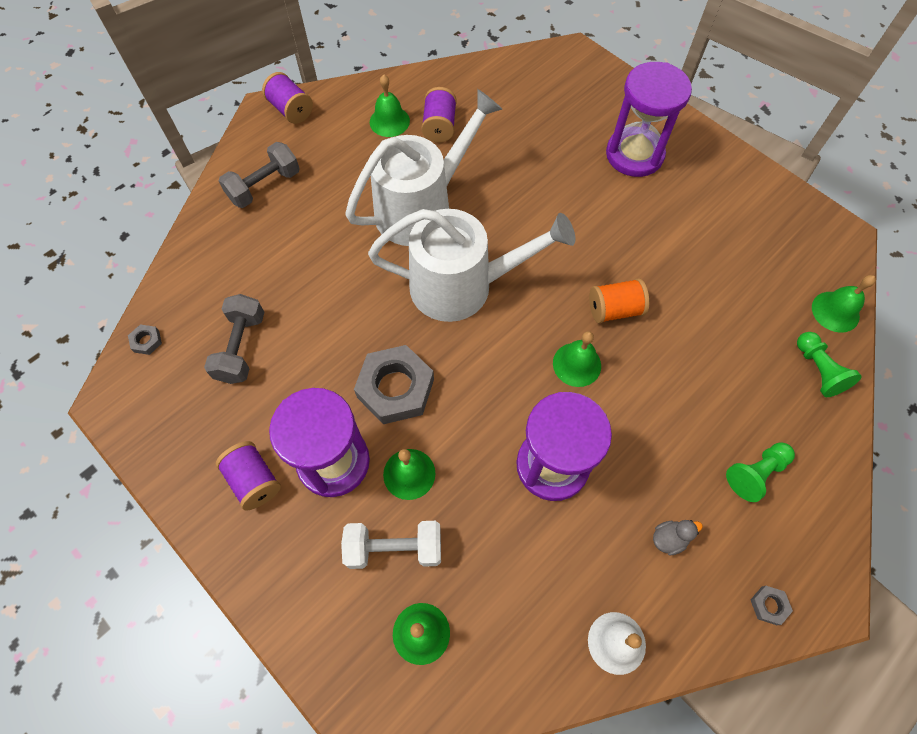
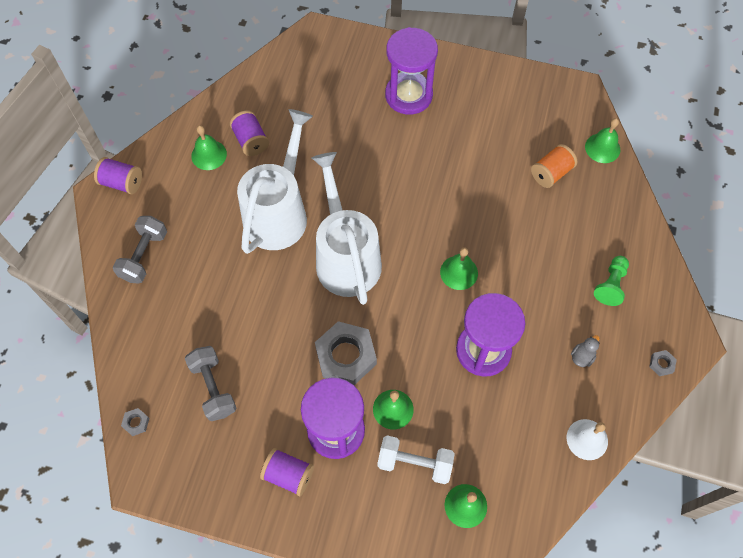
camera: 30 degrees left, 0 degrees up
(394, 548) = (414, 463): white dumbbell -> white dumbbell turned 45 degrees clockwise
(462, 286) = (346, 257): white watering can -> white watering can turned 75 degrees counterclockwise
(614, 310) = (461, 220): orange spool -> orange spool (551, 173)
(818, 370) = (612, 195): green pawn -> none

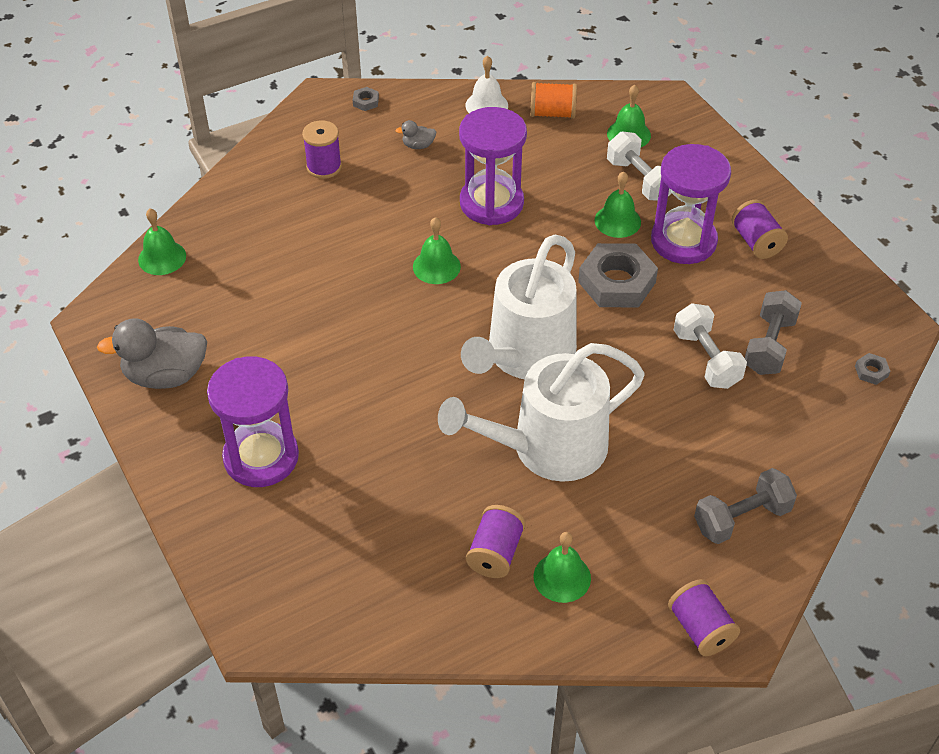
camera: 135 degrees left, 15 degrees down
(243, 344) = (706, 359): none -> white dumbbell
(505, 93) = (166, 375): none -> grey duck
(551, 173) = (239, 275): orange spool -> orange spool (552, 113)
(611, 285) = (324, 167): green pawn -> purple spool

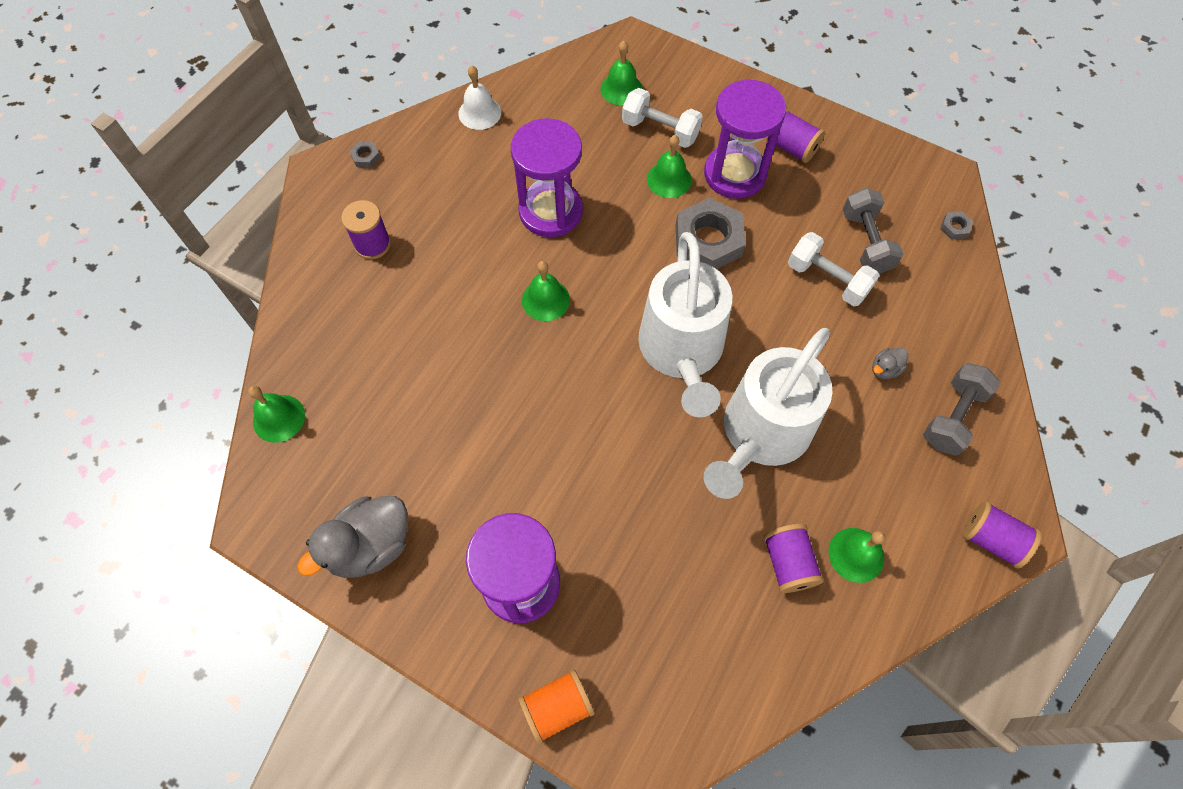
camera: 30 degrees left, 15 degrees up
(418, 145) = (445, 182): grey duck -> grey duck (885, 369)
(552, 113) = (543, 96): orange spool -> orange spool (557, 707)

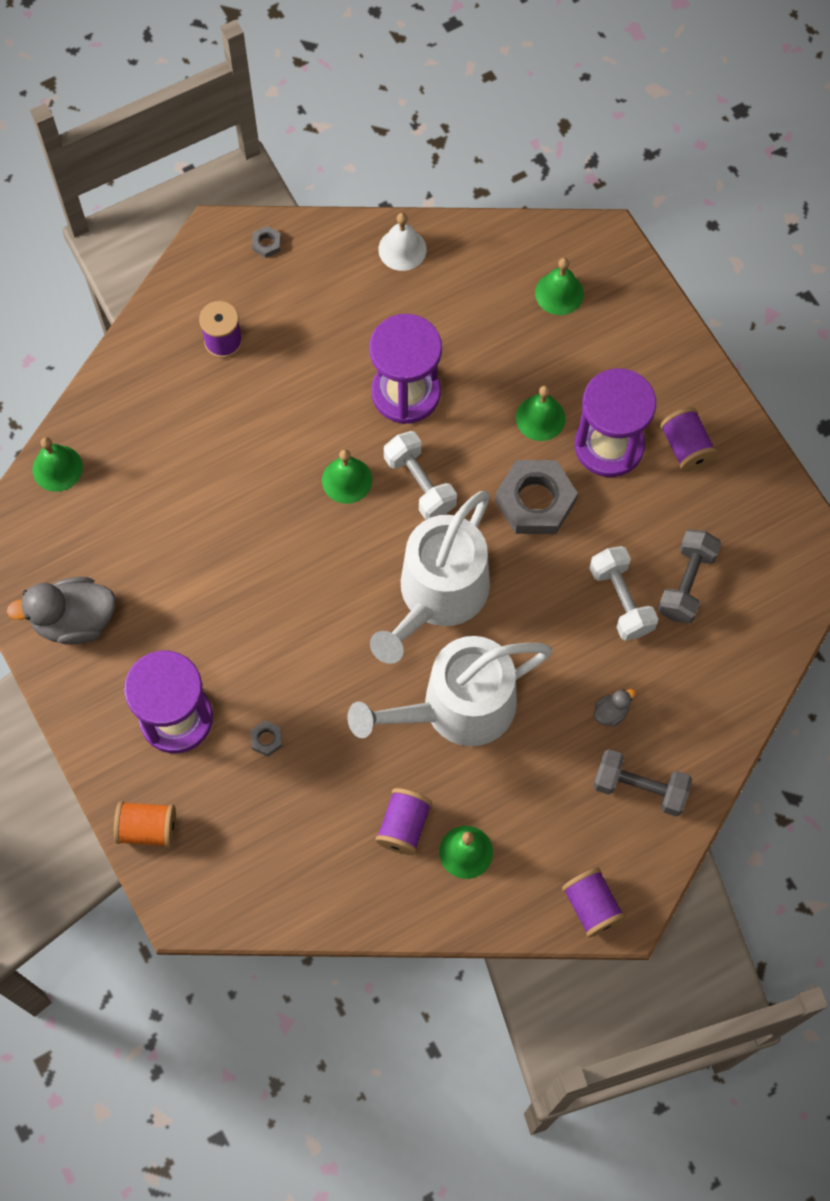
camera: 30 degrees right, 5 degrees up
(660, 130) = (567, 360): white dumbbell -> white dumbbell (420, 483)
(885, 369) = (611, 712): grey duck -> grey duck turned 150 degrees clockwise
(952, 417) = (640, 788): grey dumbbell -> grey dumbbell turned 45 degrees clockwise
(955, 227) = (786, 615): grey nut -> grey nut (266, 739)

